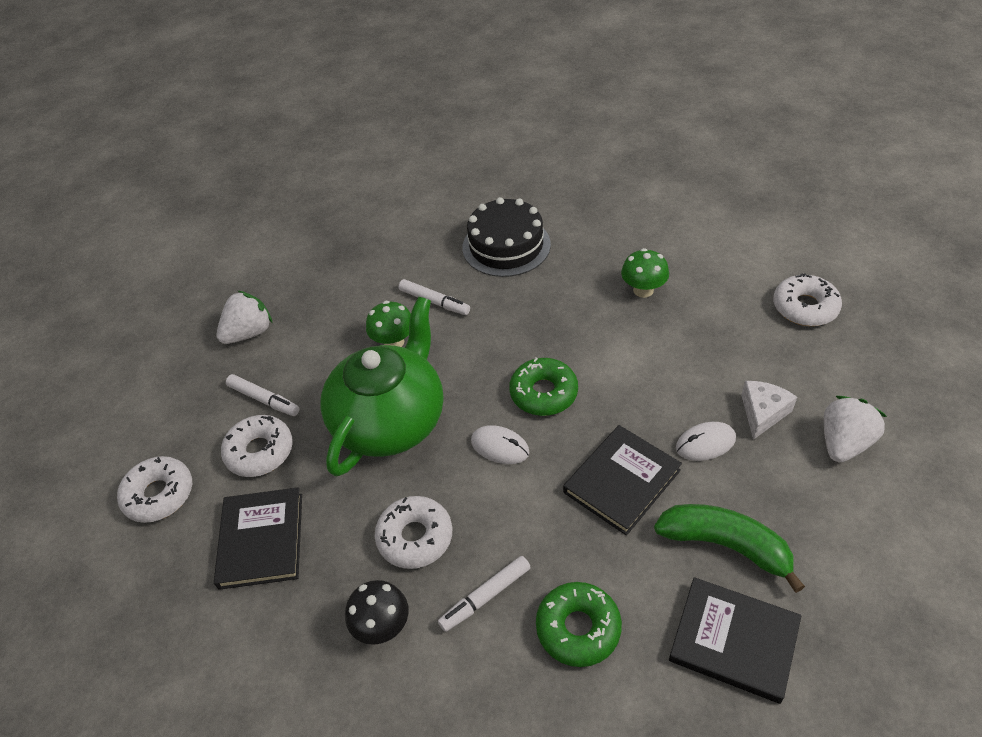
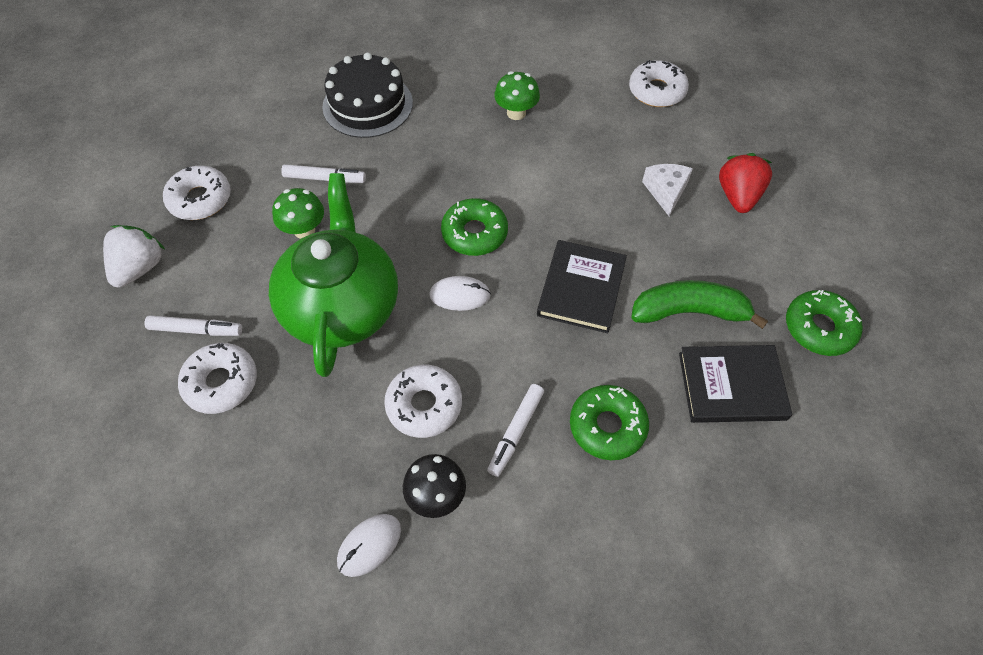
camera: 30 degrees left, 10 degrees up
(159, 495) = (132, 465): white donut -> white donut (200, 199)
(261, 540) = (272, 466): black book -> none
(705, 443) = (633, 232): white mouse -> white mouse (369, 545)
(843, 443) = (738, 196): white strawberry -> red strawberry
(871, 618) = (819, 328): none -> green donut

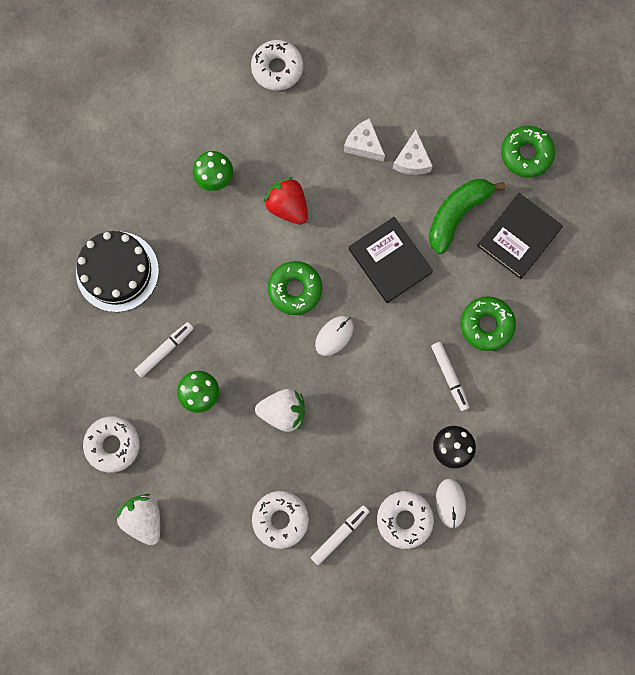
camera: 50 degrees left, 20 degrees up
(195, 330) = (227, 512): white marker -> white marker (339, 535)
(342, 306) = (283, 412): green teapot -> white strawberry
(424, 405) = (392, 413): white donut -> white donut (404, 519)
(696, 237) = (412, 160): none -> white cheese
(738, 196) = (404, 105): red strawberry -> red strawberry (287, 207)

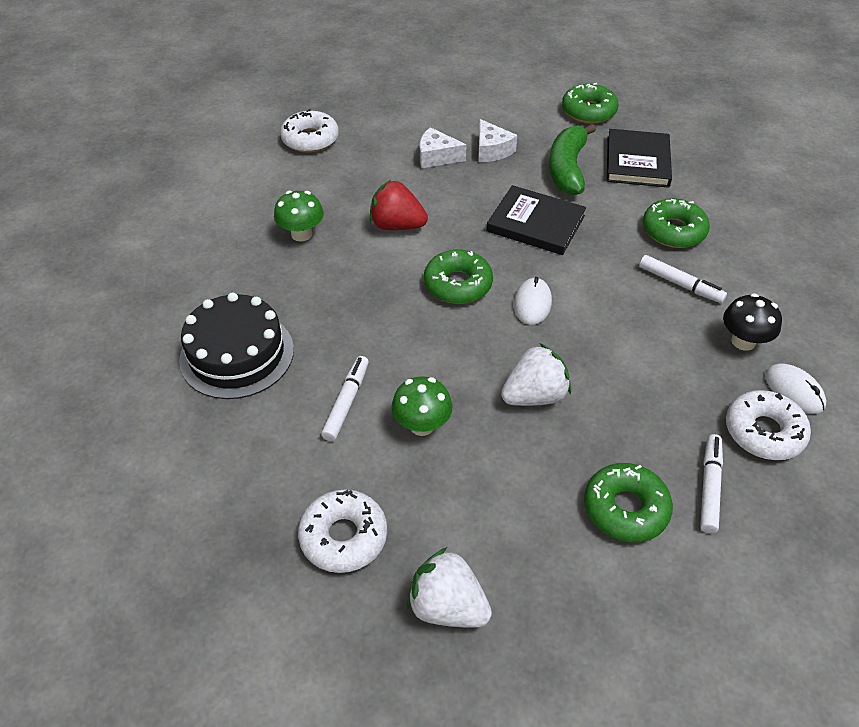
camera: 30 degrees left, 30 degrees down
(280, 519) = (625, 508): white donut -> green donut

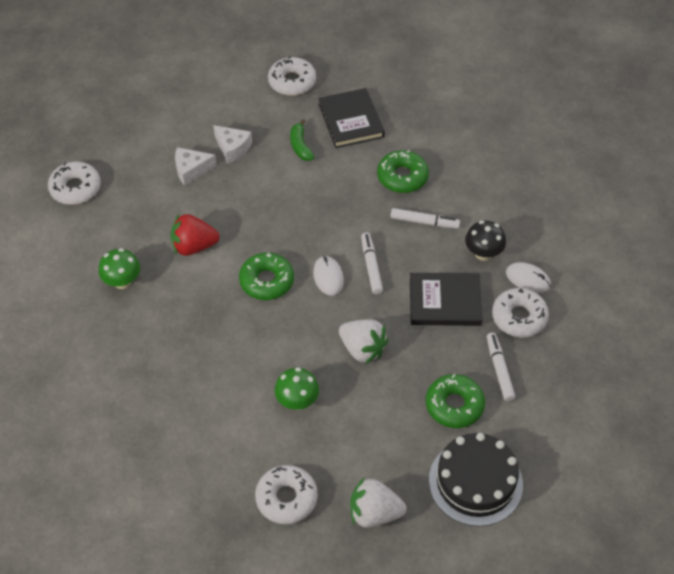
camera: 25 degrees left, 5 degrees up
(237, 354) = (134, 401): black cake -> black cake (475, 482)
(346, 403) = (236, 406): white marker -> white marker (371, 267)
(534, 396) = (362, 349): white strawberry -> white strawberry turned 90 degrees clockwise
(536, 223) = (299, 206): black book -> black book (445, 301)
(567, 169) = (300, 146): green banana -> green banana, size x0.58
(588, 111) = (292, 82): green donut -> white donut

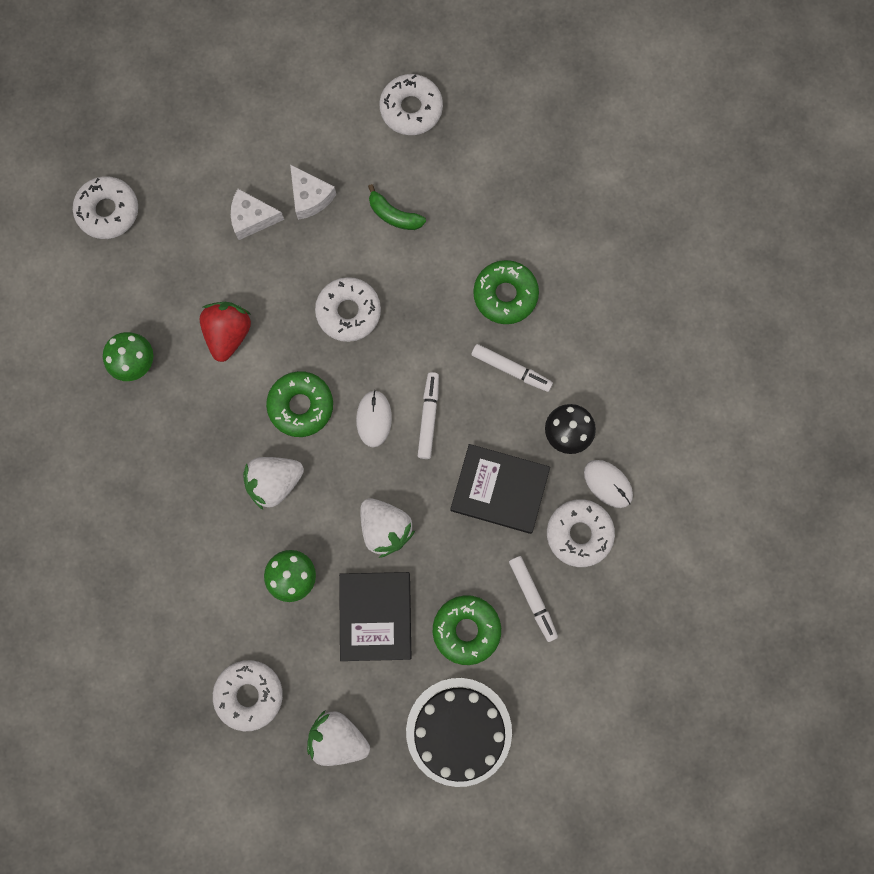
camera: 15 degrees right, 25 degrees up
(194, 246) = (228, 334): red strawberry -> red strawberry turned 90 degrees clockwise
(261, 338) = (274, 482): none -> white strawberry
(285, 212) = (348, 312): none -> white donut
(300, 146) = (394, 215): green banana -> green banana turned 60 degrees counterclockwise
(351, 120) = (467, 190): black book -> black book (375, 616)
(499, 370) = (532, 598): white marker -> white marker turned 150 degrees clockwise

